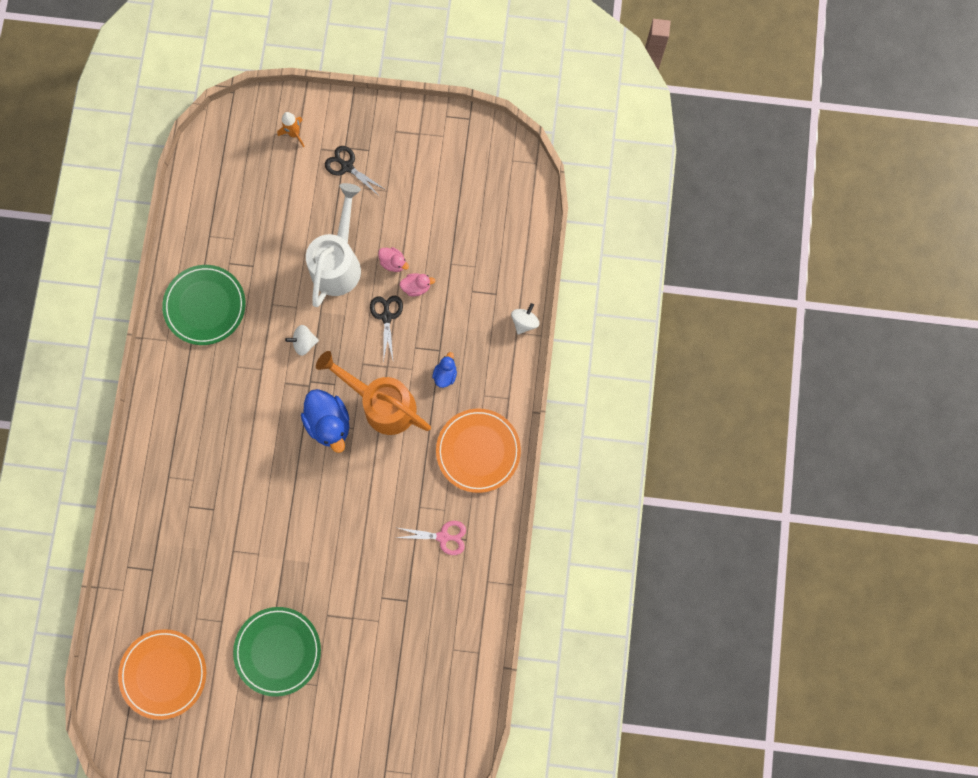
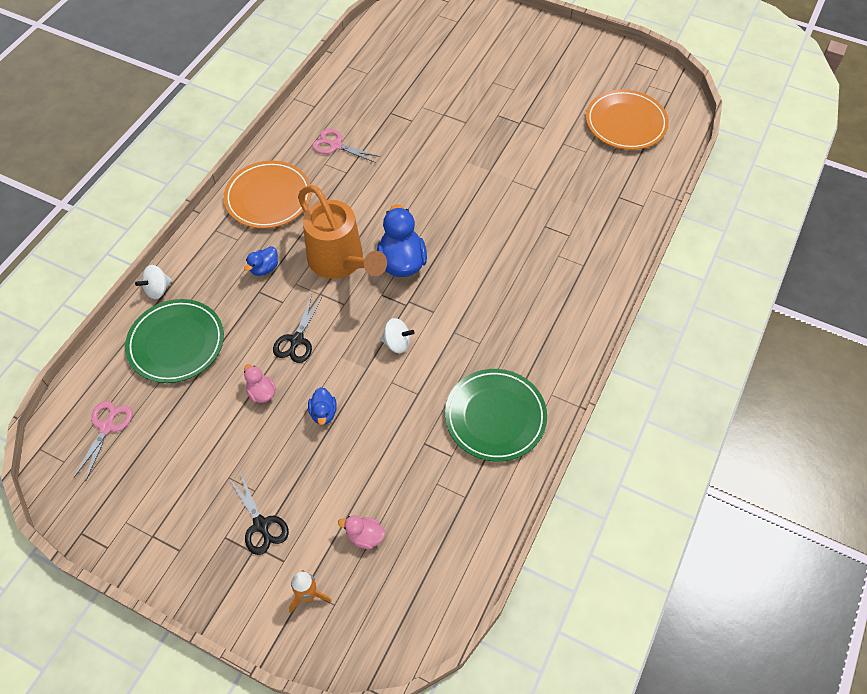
camera: 160 degrees left, 20 degrees down
(278, 651) = (518, 111): green plate -> green plate (176, 343)
(338, 263) = (323, 413): white watering can -> blue duck
(416, 287) = (249, 359): pink duck -> pink duck (365, 536)
(496, 196) = (107, 427): none -> pink scissors

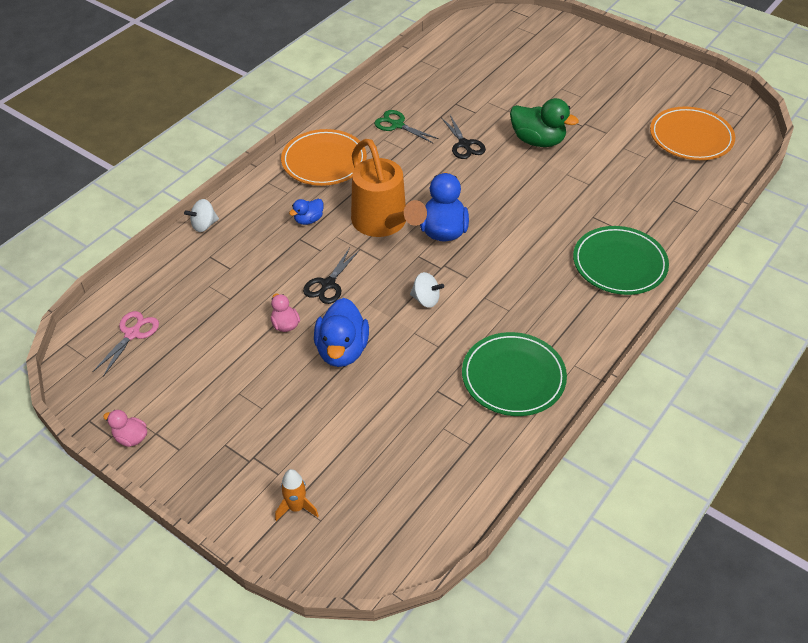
camera: 10 degrees right, 10 degrees down
(176, 343) = (212, 272): green plate -> green plate (619, 264)
(261, 525) = (262, 439): black scissors -> black scissors (464, 144)
(323, 413) = (342, 350): blue duck -> blue duck, size x1.91
(335, 145) = (397, 125): pink scissors -> green scissors
(365, 536) = (362, 464): pink duck -> pink duck (131, 438)
(478, 146) = (537, 141): none -> green duck

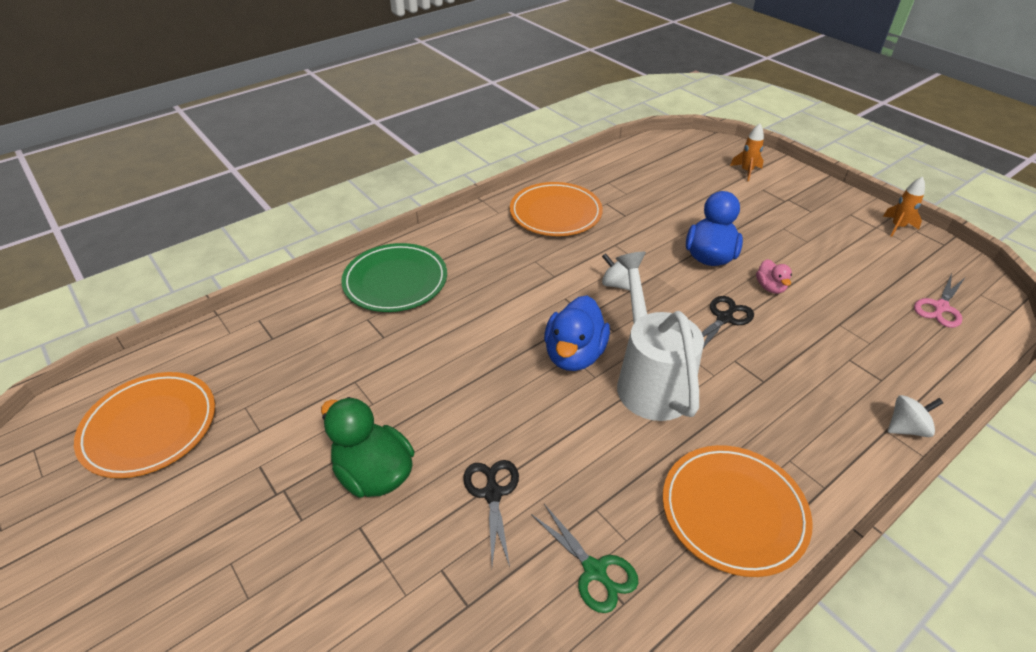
camera: 165 degrees left, 5 degrees down
(131, 438) = (897, 227): pink duck -> orange rocket
(308, 220) = (753, 406): blue duck -> none
(383, 223) = (650, 380): orange watering can -> white watering can
(513, 377) = (555, 213): green plate -> orange plate

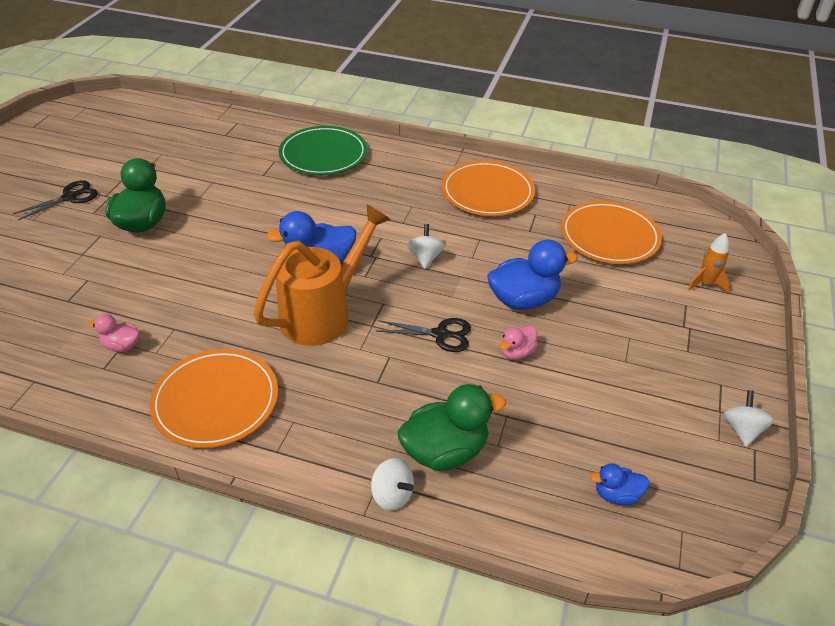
camera: 55 degrees right, 0 degrees up
(150, 427) = (124, 131): orange plate -> orange plate (609, 236)
(492, 493) = (158, 277): black scissors -> black scissors (70, 197)
(595, 571) = (122, 346): green scissors -> pink duck
(650, 380) = (323, 314): white watering can -> orange watering can
(866, 375) = (445, 451): none -> green duck
(897, 227) = (742, 430): orange rocket -> white spinning top
(940, 307) = (616, 495): pink scissors -> blue duck

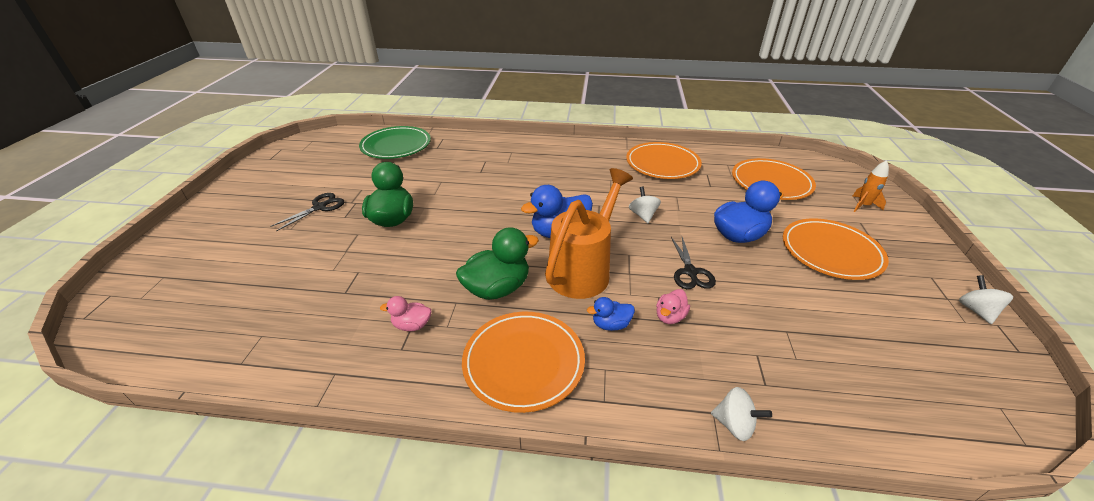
camera: 10 degrees left, 5 degrees down
(323, 155) = (522, 153): green plate -> green plate (396, 146)
(440, 334) = (690, 272): black scissors -> black scissors turned 90 degrees clockwise
(445, 451) = (755, 372): green duck -> green duck (497, 288)
(516, 352) = (760, 277): pink duck -> pink duck (670, 316)
(616, 495) = (924, 385): blue duck -> blue duck (611, 324)
(621, 336) = (831, 252): none -> orange plate

